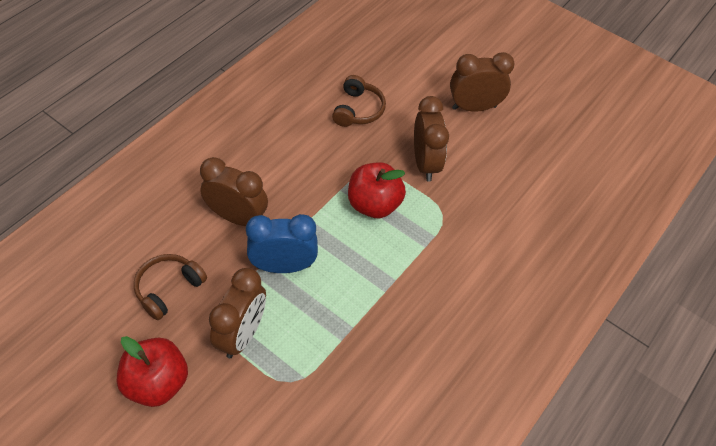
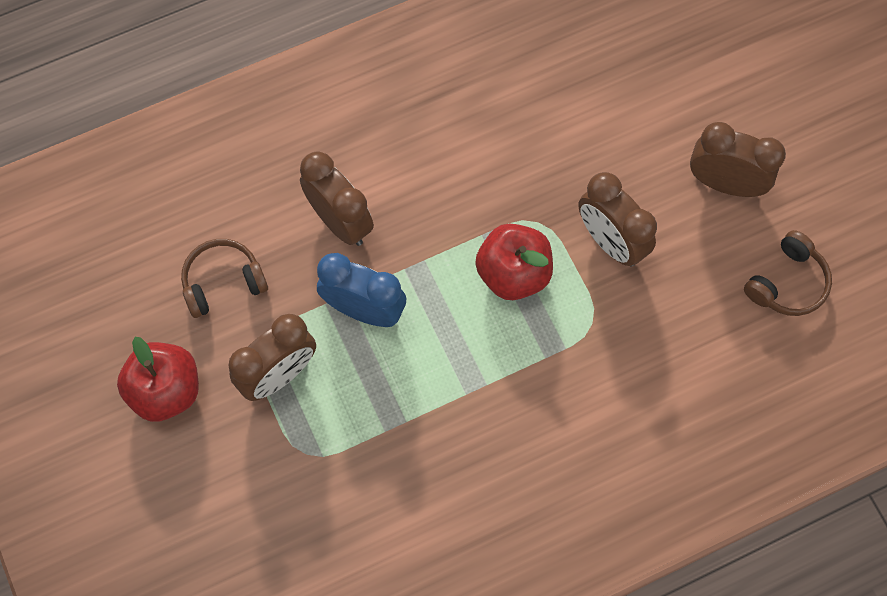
camera: 30 degrees right, 15 degrees up
(358, 110) = (564, 125): brown headphones -> brown headphones (787, 283)
(425, 163) = (610, 242): brown clock -> brown clock turned 120 degrees clockwise

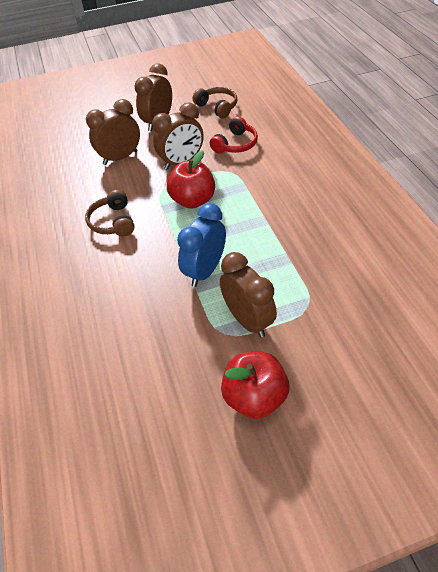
camera: 80 degrees left, 20 degrees down
(223, 282) = (168, 355): brown headphones -> brown headphones (113, 222)
(340, 221) = (137, 282): brown clock -> brown clock (120, 158)
(670, 326) = (235, 144): none -> red headphones

